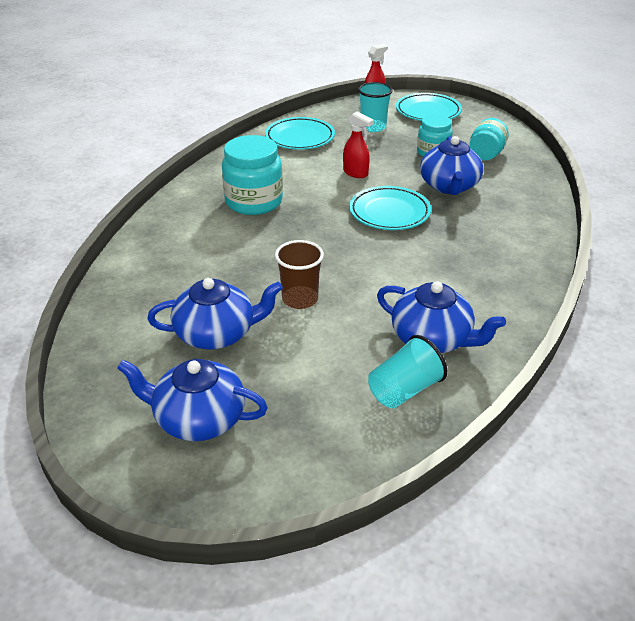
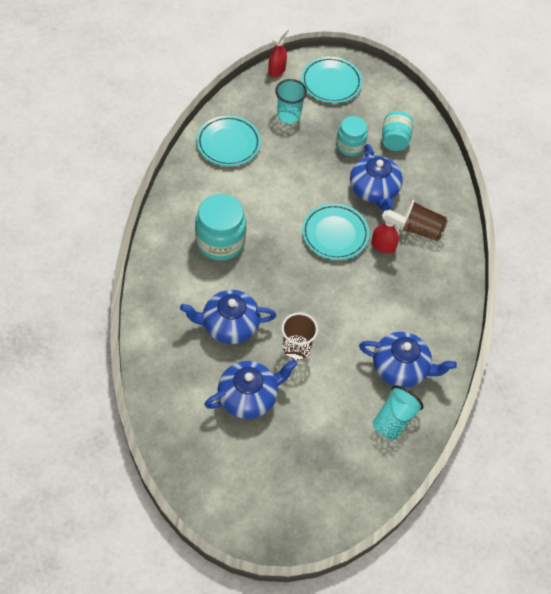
camera: 20 degrees left, 20 degrees up
(198, 419) = (267, 475): blue teapot -> blue teapot (229, 325)
(356, 173) = (293, 186): red spray bottle -> red spray bottle (383, 246)
(497, 222) = (420, 230): none -> brown cup

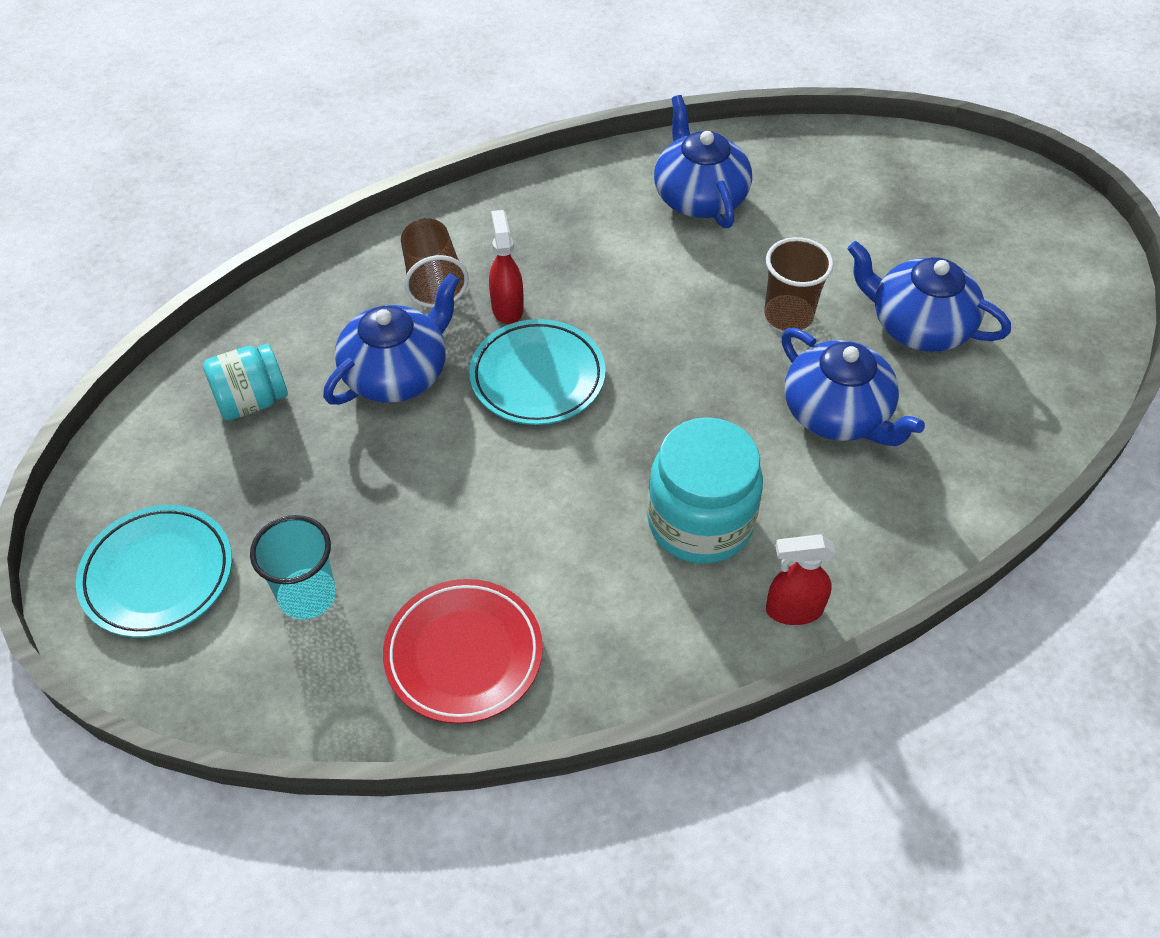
camera: 120 degrees left, 5 degrees down
(228, 143) = (464, 654): turquoise plate -> red plate
(277, 70) = (181, 696): red spray bottle -> red spray bottle (793, 610)
(350, 145) = (315, 457): turquoise jar -> none
(394, 419) = (781, 171): turquoise cup -> none

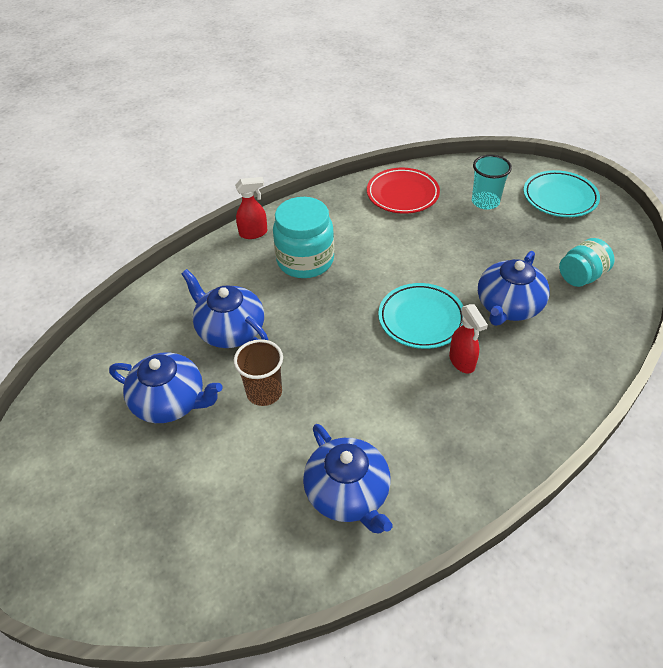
camera: 170 degrees right, 5 degrees down
(433, 280) = (524, 373): brown cup -> none

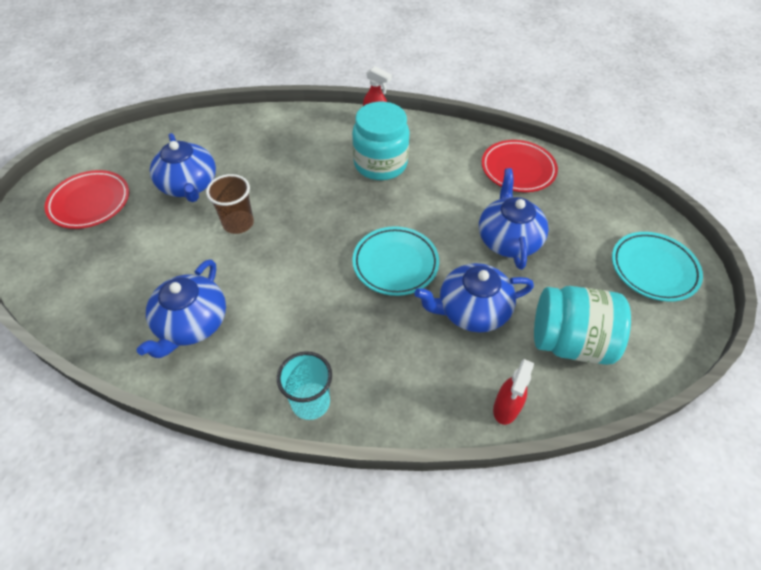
camera: 45 degrees right, 5 degrees up
(93, 497) = (90, 203): none -> red plate
(230, 330) = (275, 171): blue teapot -> blue teapot (508, 239)
(462, 362) = (377, 315): red spray bottle -> red spray bottle (506, 408)
(485, 202) = (578, 223): turquoise cup -> turquoise cup (310, 402)
(581, 276) = (569, 341): turquoise jar -> turquoise jar, size x1.58

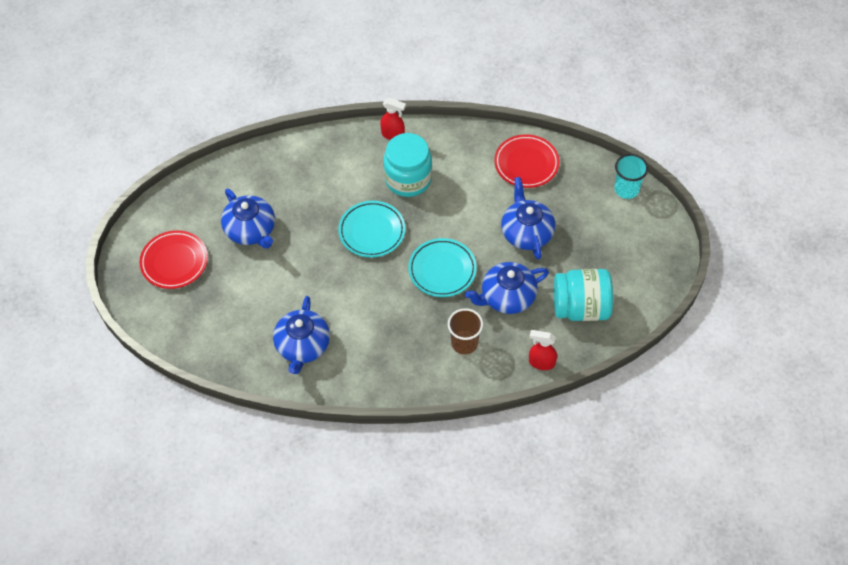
camera: 10 degrees left, 5 degrees up
(238, 223) = (306, 258): brown cup -> brown cup (464, 343)
(310, 402) = (407, 384): turquoise cup -> turquoise cup (626, 189)
(506, 408) = (541, 362): red spray bottle -> red spray bottle turned 90 degrees clockwise
(653, 269) = (640, 238): turquoise plate -> turquoise plate (372, 231)

